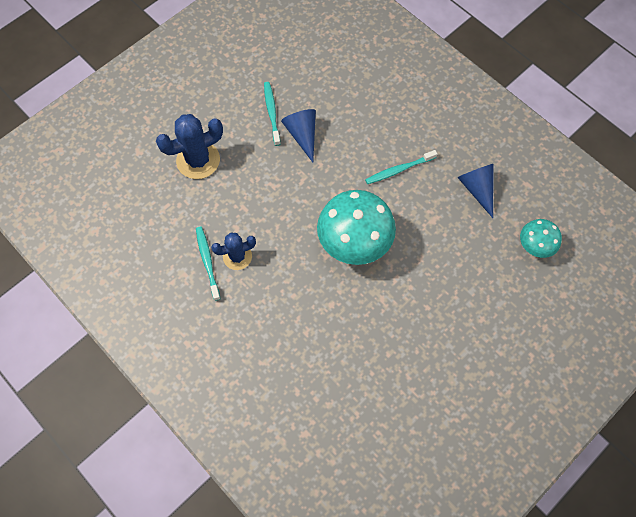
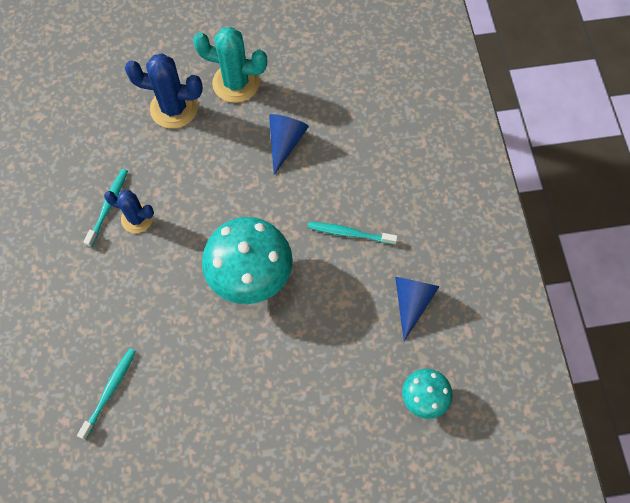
camera: 35 degrees right, 0 degrees up
(230, 114) = (236, 83): none -> turquoise cactus
(272, 112) = (274, 104): turquoise toothbrush -> turquoise toothbrush (110, 391)

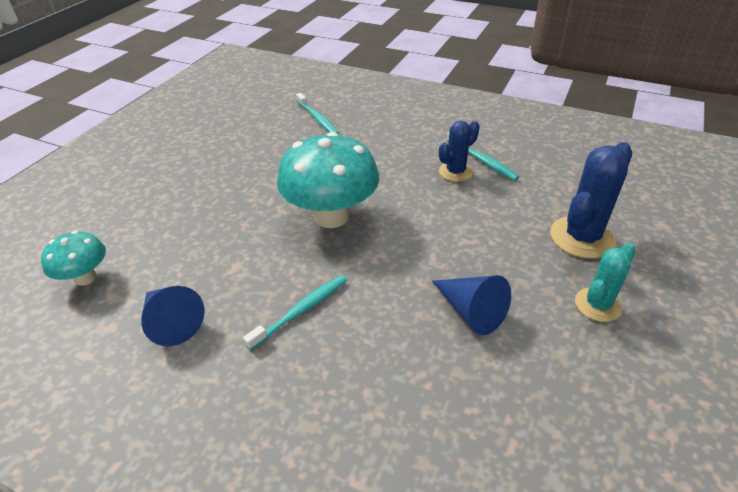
camera: 125 degrees right, 25 degrees down
(236, 83) = (597, 305): turquoise cactus -> turquoise cactus, size x0.63

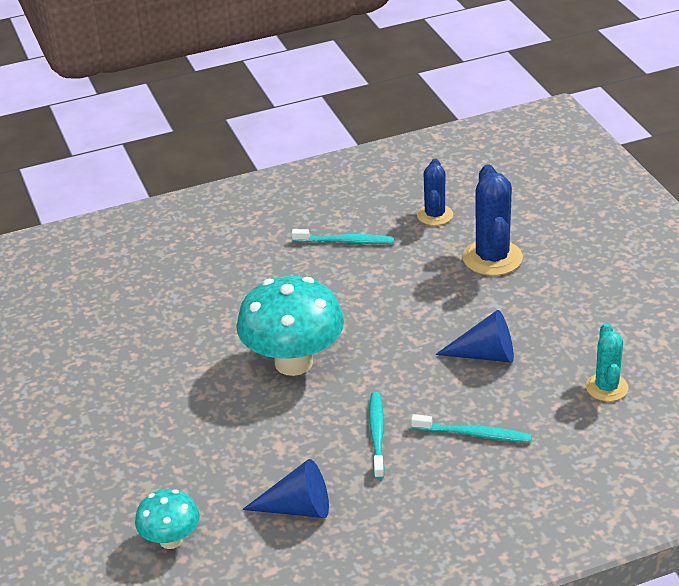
camera: 45 degrees left, 5 degrees down
(317, 119) = (135, 292): turquoise toothbrush -> turquoise toothbrush (474, 434)
(455, 172) = (337, 264): blue cactus -> blue cactus (435, 215)
(597, 305) = (552, 297): turquoise cactus -> turquoise cactus (606, 387)

